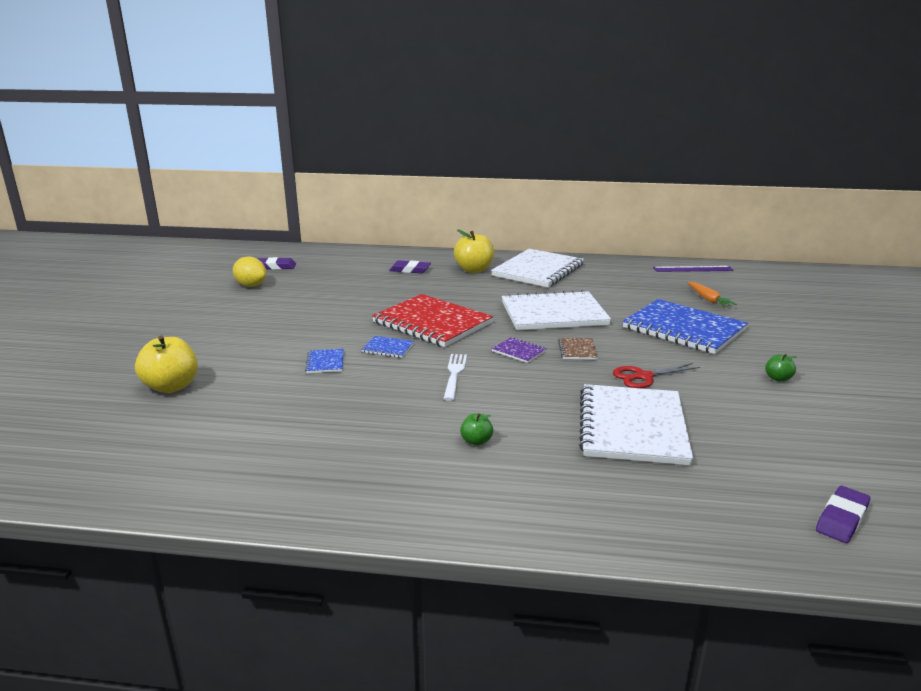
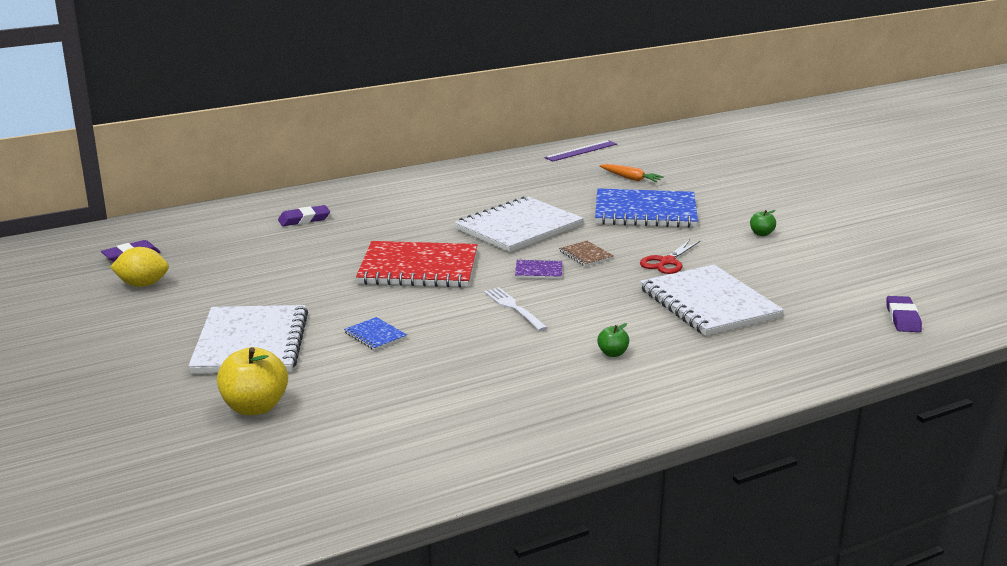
camera: 35 degrees left, 0 degrees up
(388, 348) = (414, 304): blue notebook -> none
(474, 270) = (374, 202): yellow apple -> none
(538, 270) = (441, 187): white notebook -> white notebook (251, 343)

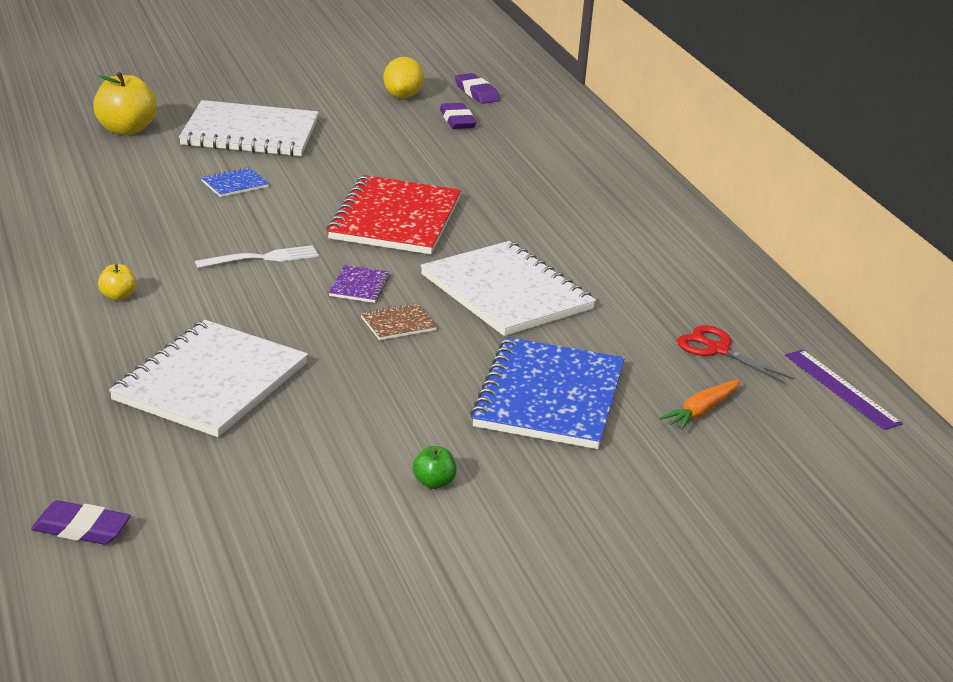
camera: 95 degrees right, 5 degrees up
(304, 219) = (561, 171): purple eraser -> purple eraser (457, 120)
(612, 353) = (118, 296): green apple -> yellow apple
(667, 262) = (354, 378): red scissors -> red scissors (718, 349)
(709, 303) = (211, 382): white notebook -> white notebook turned 45 degrees counterclockwise

